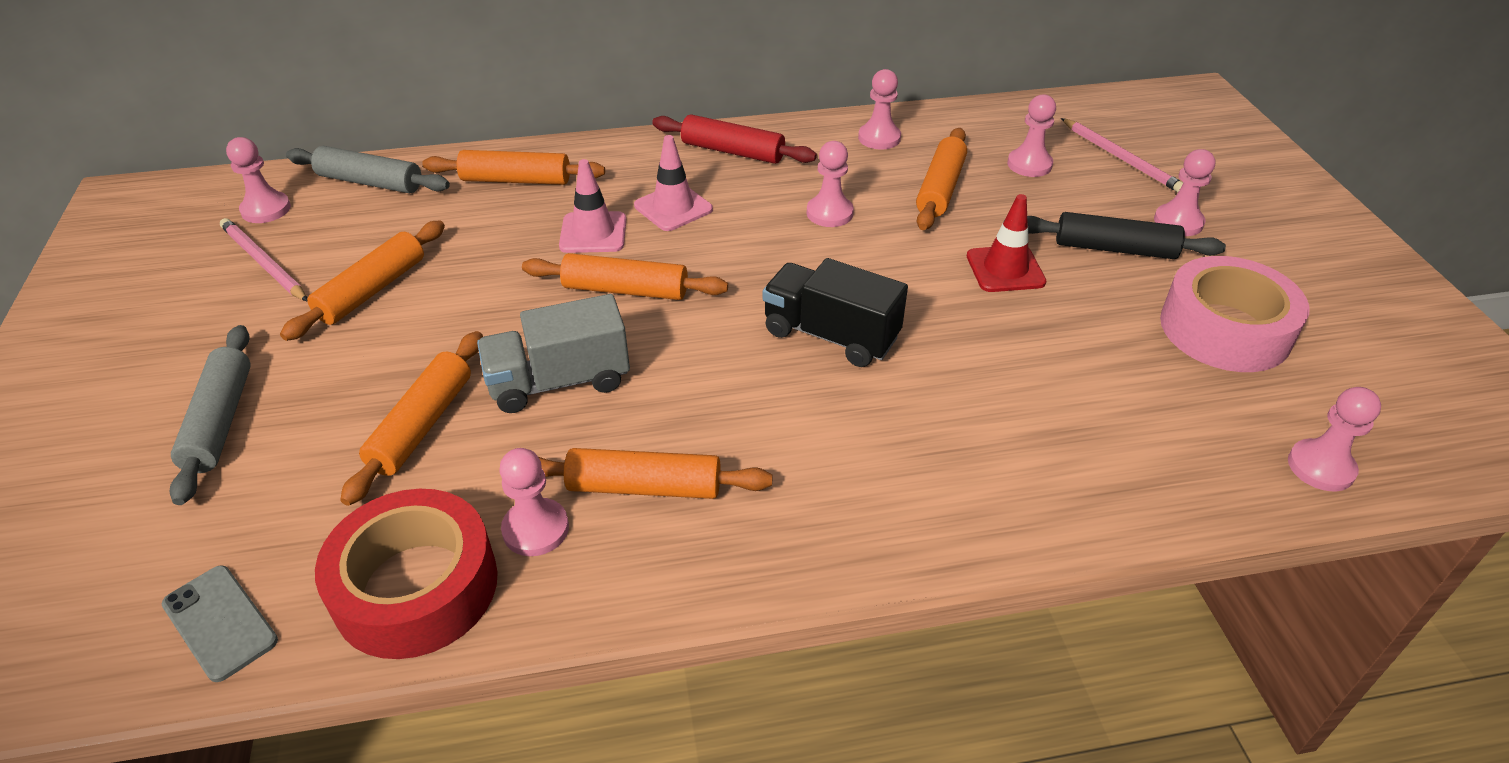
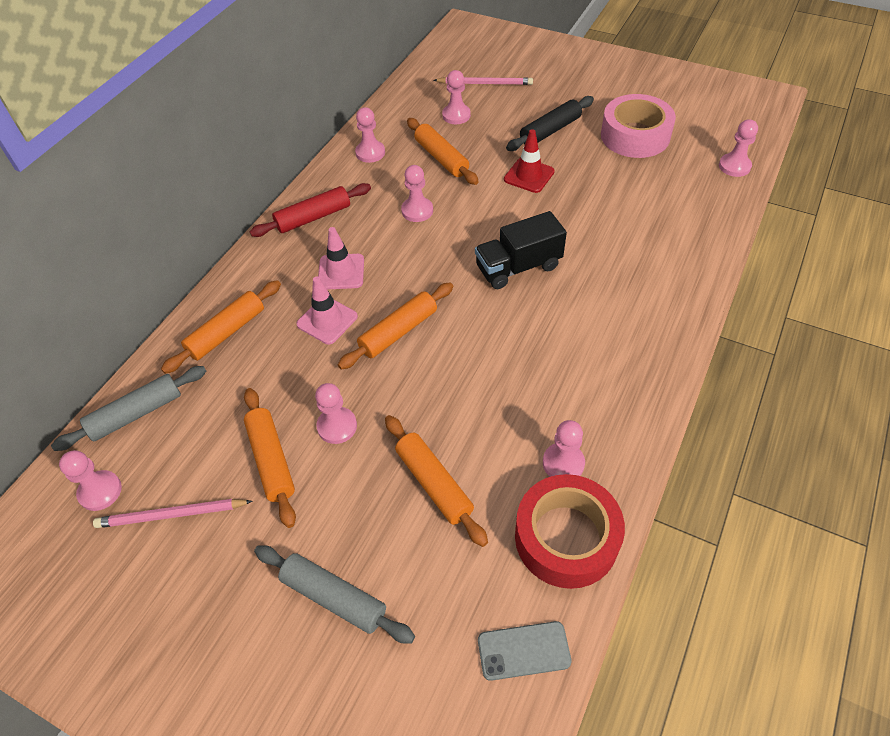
camera: 50 degrees left, 10 degrees up
(559, 381) = (453, 400): grey truck -> none
(644, 487) = (568, 401): orange rolling pin -> none
(1178, 222) = (551, 99): pink pawn -> pink pawn (337, 426)

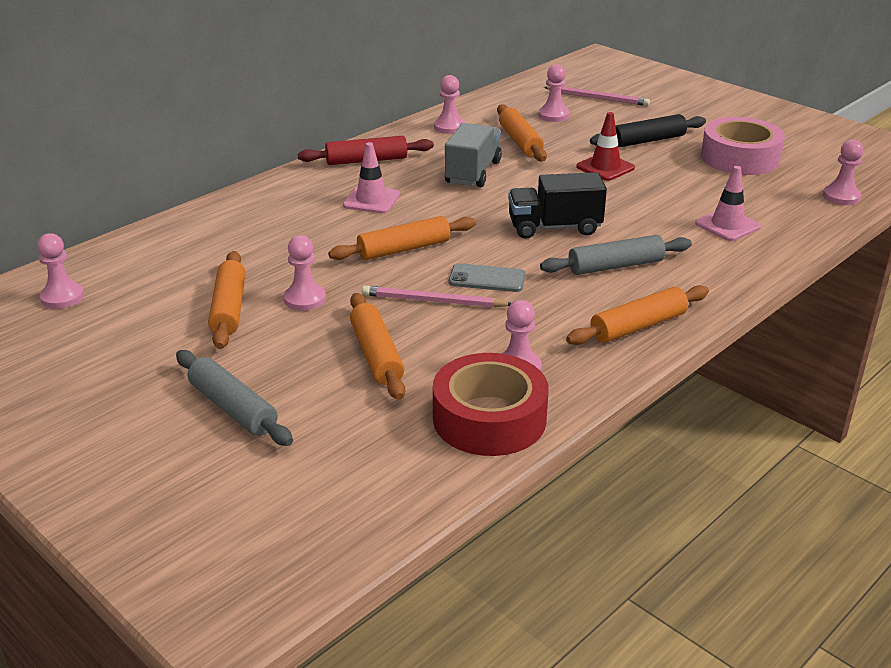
camera: 15 degrees right, 20 degrees down
(136, 414) = (124, 256): grey rolling pin -> grey rolling pin (615, 266)
(172, 515) = (116, 325): pink pencil -> pink pencil (434, 301)
(226, 332) = (237, 220): orange rolling pin -> orange rolling pin (638, 326)
(327, 320) = (338, 229): pink traffic cone -> pink traffic cone (727, 225)
(417, 211) = (473, 173): pink pawn -> grey truck
(523, 651) = (397, 484): grey phone -> grey phone (487, 279)

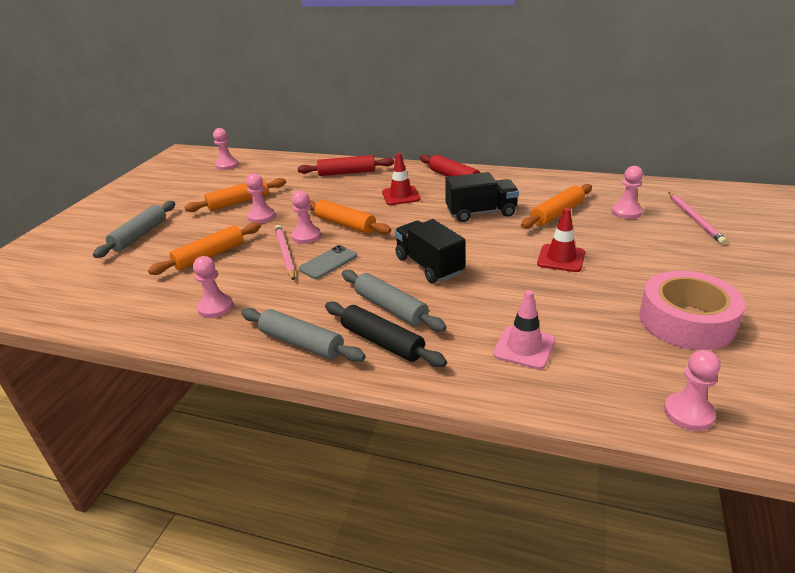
camera: 65 degrees right, 0 degrees up
(249, 215) = (347, 173): none -> red rolling pin
(371, 200) = (401, 196): pink traffic cone -> red traffic cone
(449, 127) = (542, 185): pink pawn -> pink pawn (306, 236)
(473, 173) = (481, 213): grey truck -> black truck
(487, 279) = (328, 262): grey phone -> grey phone turned 60 degrees clockwise
(489, 418) = (149, 314): red tape -> none
(638, 326) = (301, 343): orange rolling pin -> grey rolling pin
(647, 141) = (645, 263): black rolling pin -> black rolling pin (382, 342)

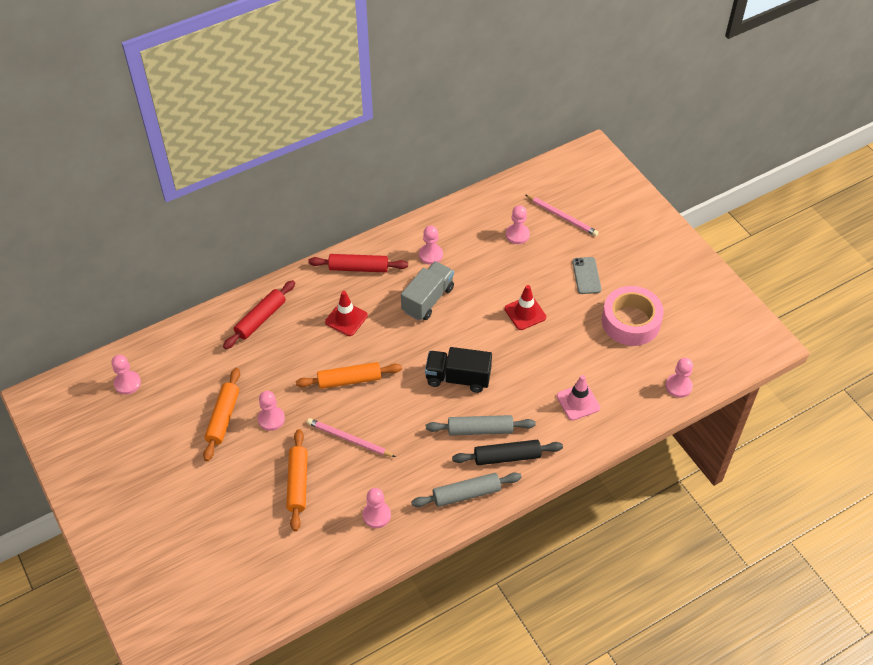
camera: 50 degrees left, 20 degrees up
(140, 235) = (203, 510): grey rolling pin -> none
(306, 236) = (339, 412): pink pawn -> pink pawn (430, 255)
(328, 262) = (391, 424): grey phone -> grey phone (586, 275)
(481, 213) = (428, 299): black truck -> grey truck
(557, 213) = (477, 266): orange rolling pin -> none

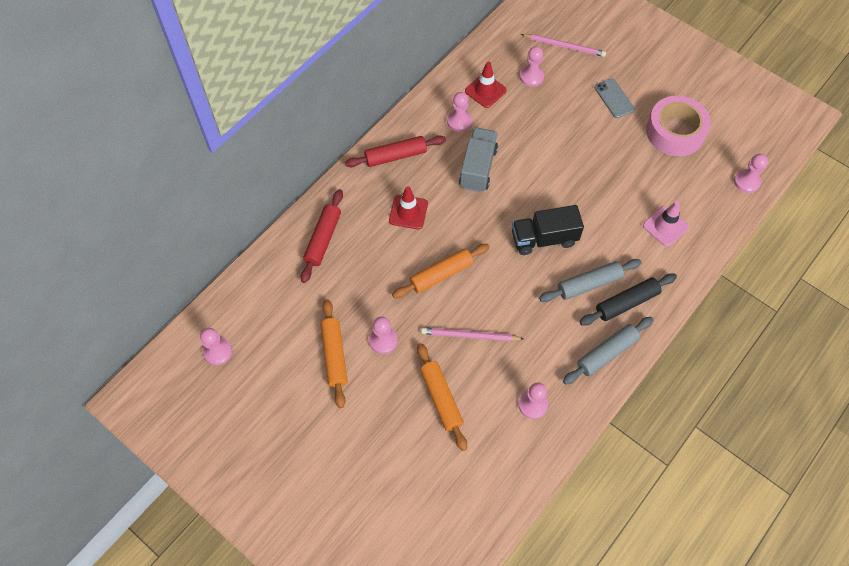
camera: 20 degrees left, 10 degrees up
(525, 313) = (575, 153): red traffic cone -> red traffic cone (485, 91)

